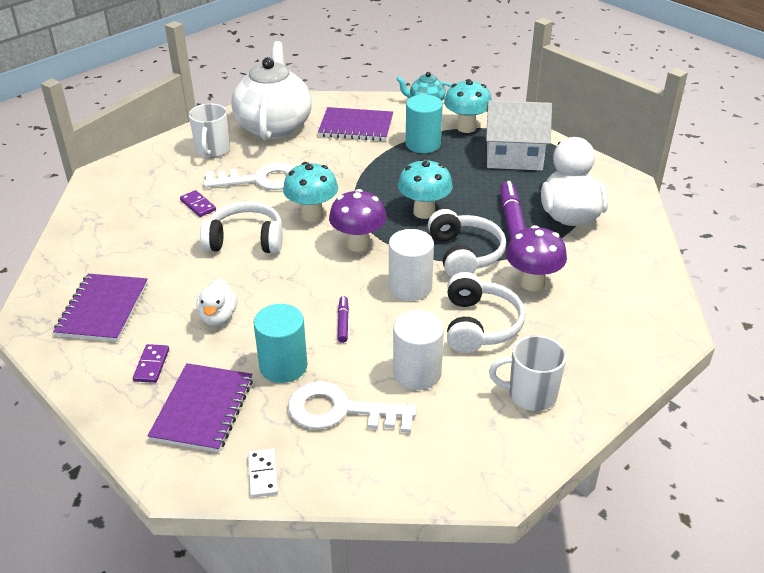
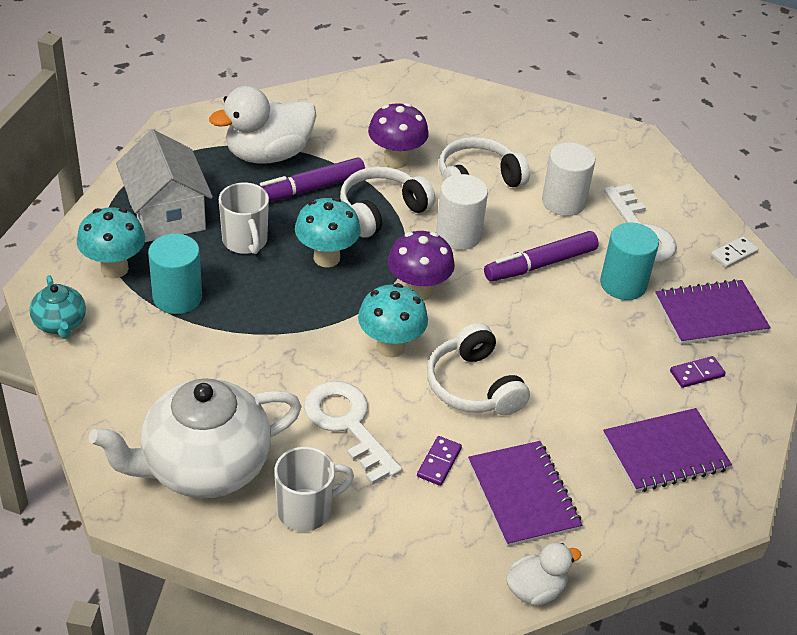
camera: 120 degrees left, 5 degrees up
(218, 316) = (601, 355): white duck -> white duck (536, 590)
(343, 323) = (541, 264): purple marker -> purple marker, size x2.00
(356, 126) = (162, 376): purple notebook -> purple notebook (523, 495)
(530, 394) = (536, 137): white mug -> white mug (245, 241)

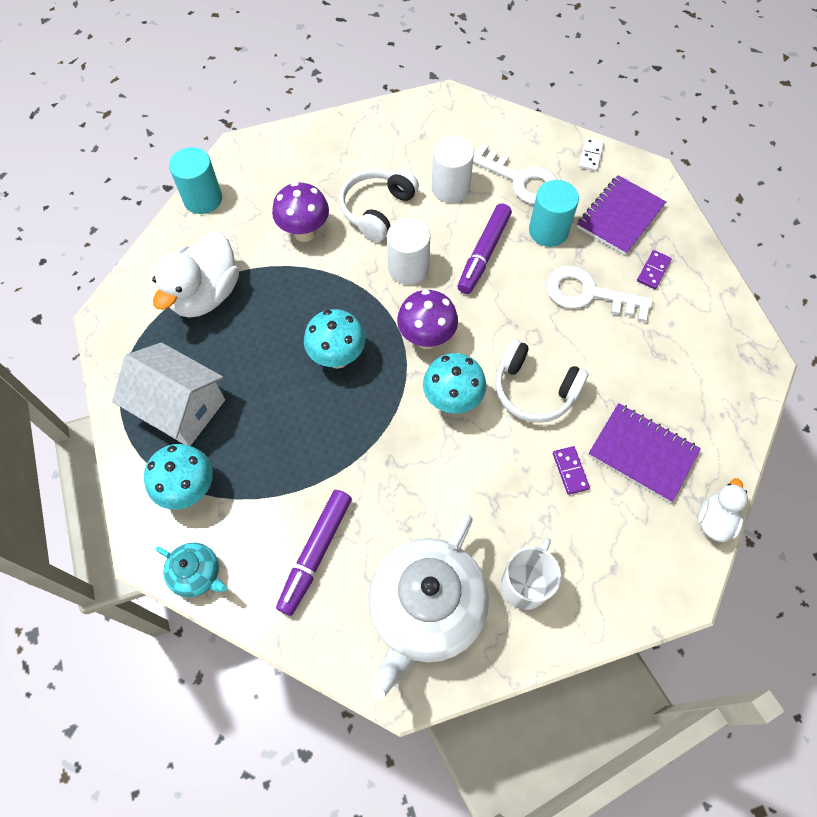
camera: 35 degrees left, 20 degrees up
(177, 297) = (263, 477): turquoise cylinder -> turquoise cylinder (203, 199)
(245, 241) = (265, 387): white mug -> none
(309, 189) = (267, 304): purple marker -> purple marker (316, 552)
(347, 424) = (485, 489): white key -> white key (588, 294)
(381, 211) = (337, 286): white headphones -> none
(665, 452) = (690, 349): purple notebook -> none

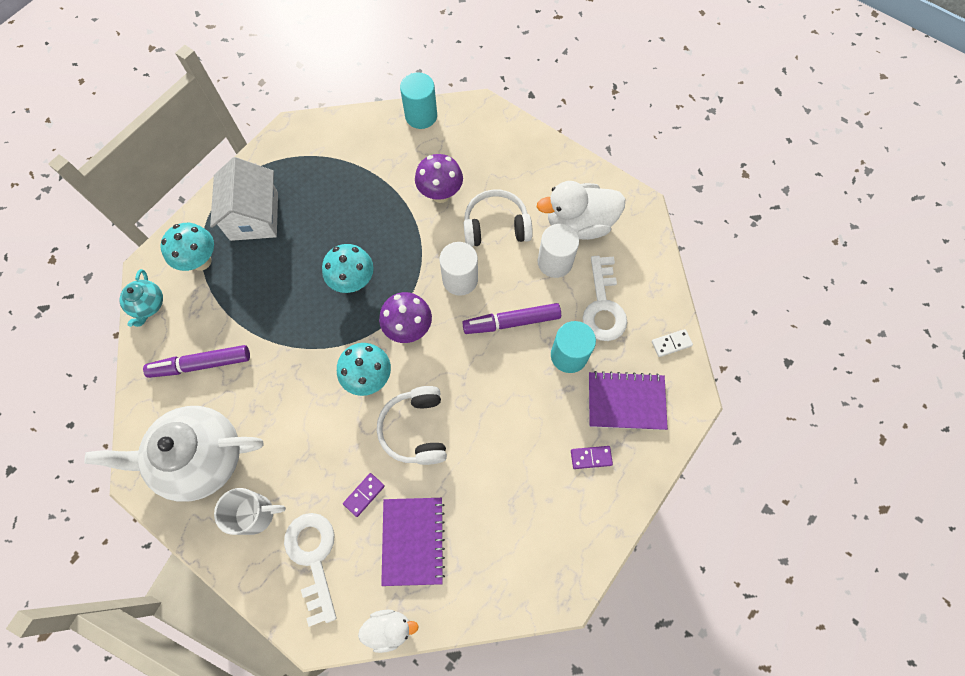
camera: 55 degrees right, 5 degrees up
(205, 294) = (347, 171): white duck -> white duck (579, 224)
(588, 294) = (530, 419): white key -> white key (313, 557)

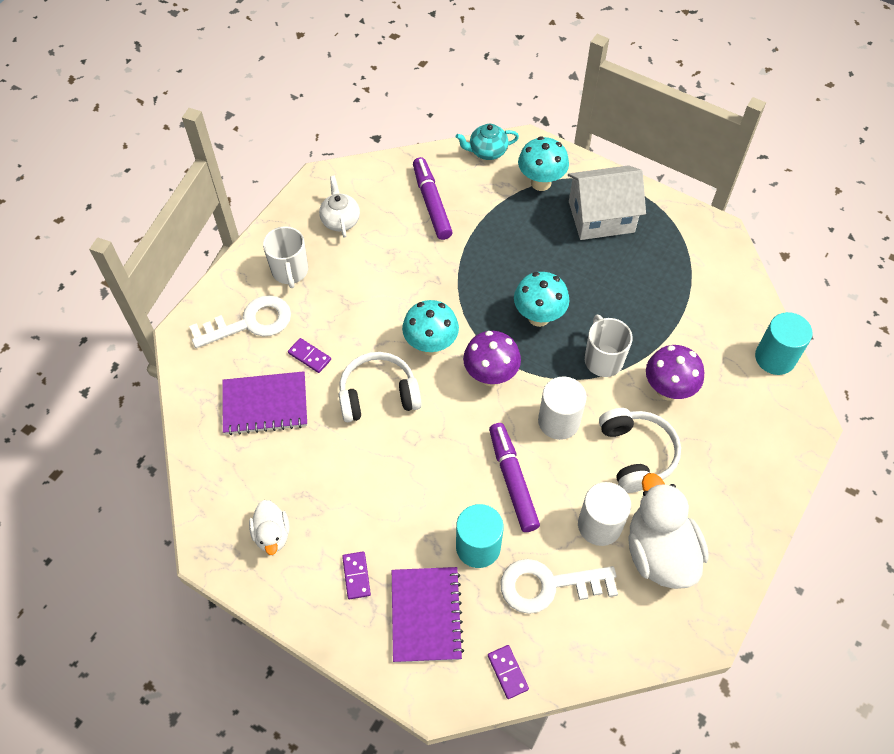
camera: 85 degrees right, 10 degrees down
(201, 458) = (340, 220): white teapot -> white teapot, size x0.47
(389, 628) = (185, 393): white duck -> white duck (272, 534)
(405, 237) = (603, 359): none -> white mug
(671, 343) = (508, 672): white domino -> purple domino

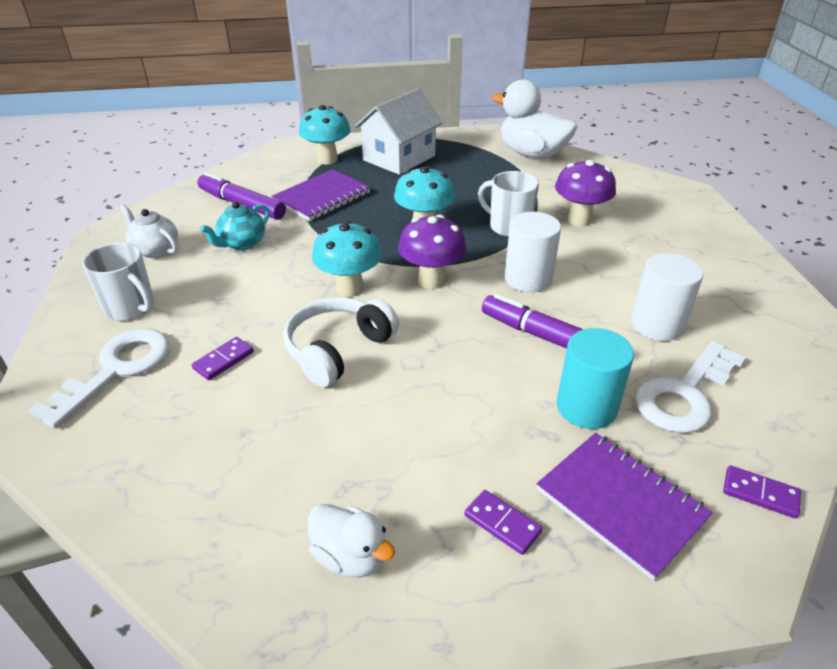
camera: 40 degrees left, 20 degrees down
(265, 404) = (207, 430): purple notebook -> purple notebook (322, 197)
(309, 356) = (223, 360): purple domino -> purple domino turned 45 degrees counterclockwise
(487, 151) = (259, 160): turquoise teapot -> turquoise teapot (242, 243)
(636, 454) = (614, 266): white headphones -> none
(659, 552) = (723, 314): white duck -> white duck (532, 154)
(775, 358) = (619, 172): turquoise cylinder -> none

